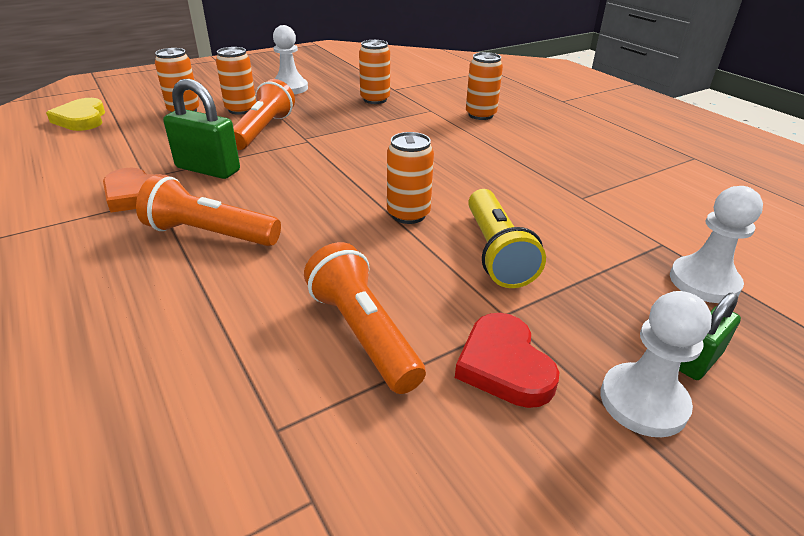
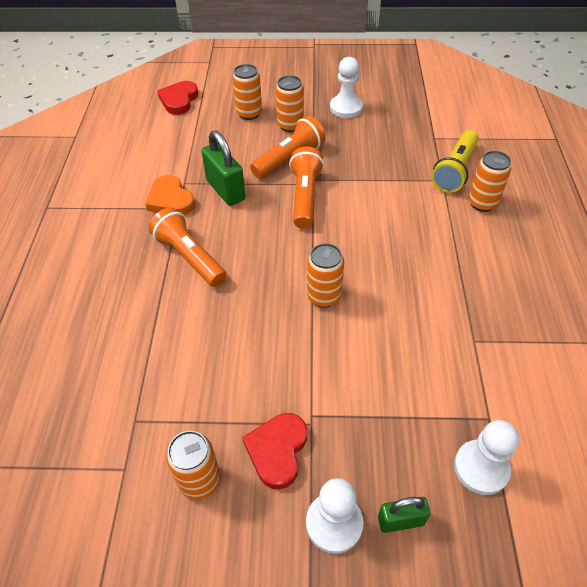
camera: 35 degrees right, 15 degrees up
(81, 119) = (179, 100): yellow heart -> red heart
(363, 333) = (219, 383): orange flashlight -> orange flashlight (305, 197)
(375, 99) = (405, 148): orange can -> orange can (200, 480)
(496, 252) = (354, 361): yellow flashlight -> yellow flashlight (455, 170)

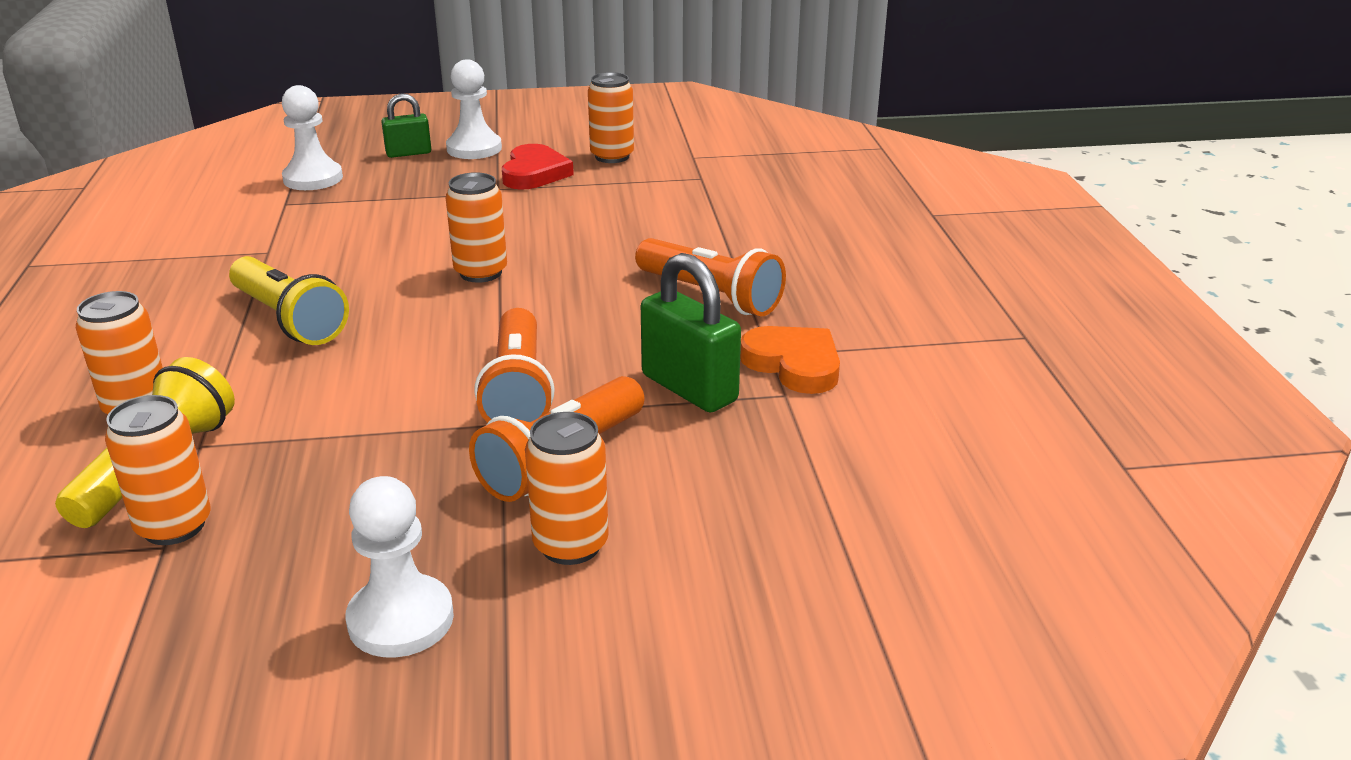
camera: 170 degrees right, 20 degrees down
(179, 100) = (935, 597): red heart -> none
(249, 113) = (699, 571): orange can -> orange can (174, 526)
(432, 262) = (289, 319): none -> yellow flashlight

